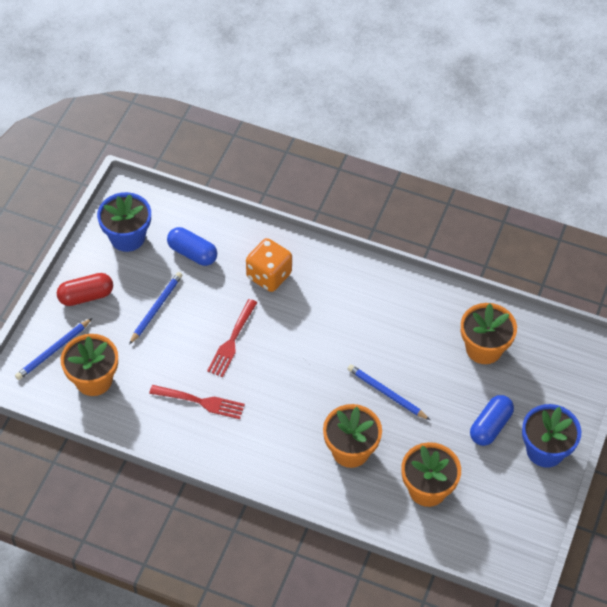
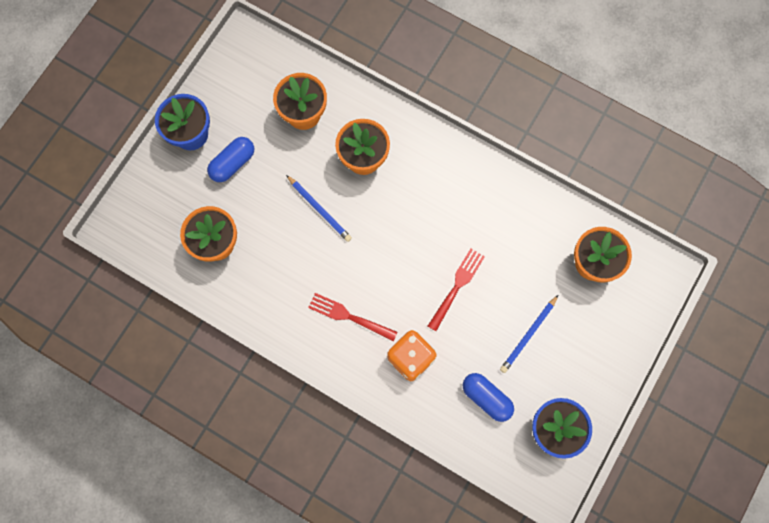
camera: 170 degrees left, 20 degrees up
(53, 351) = (631, 300): blue pencil -> none
(86, 296) = (598, 360): red capsule -> none
(200, 402) = (494, 225): red fork -> red fork (350, 316)

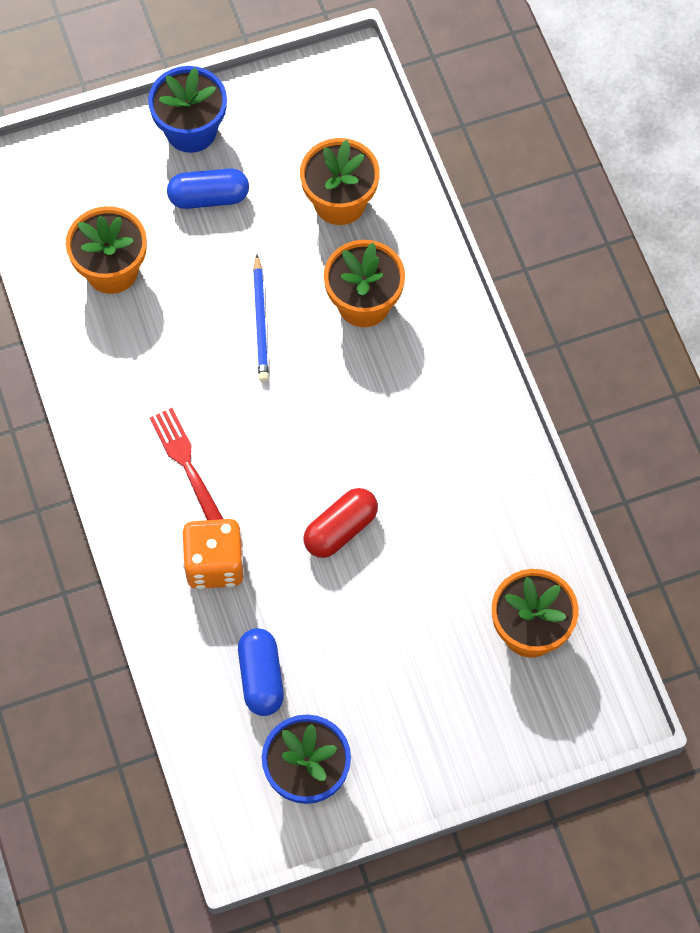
camera: 40 degrees right, 10 degrees down
(457, 287) = (340, 529): red fork -> red capsule
(528, 335) = (376, 649): blue pencil -> none

